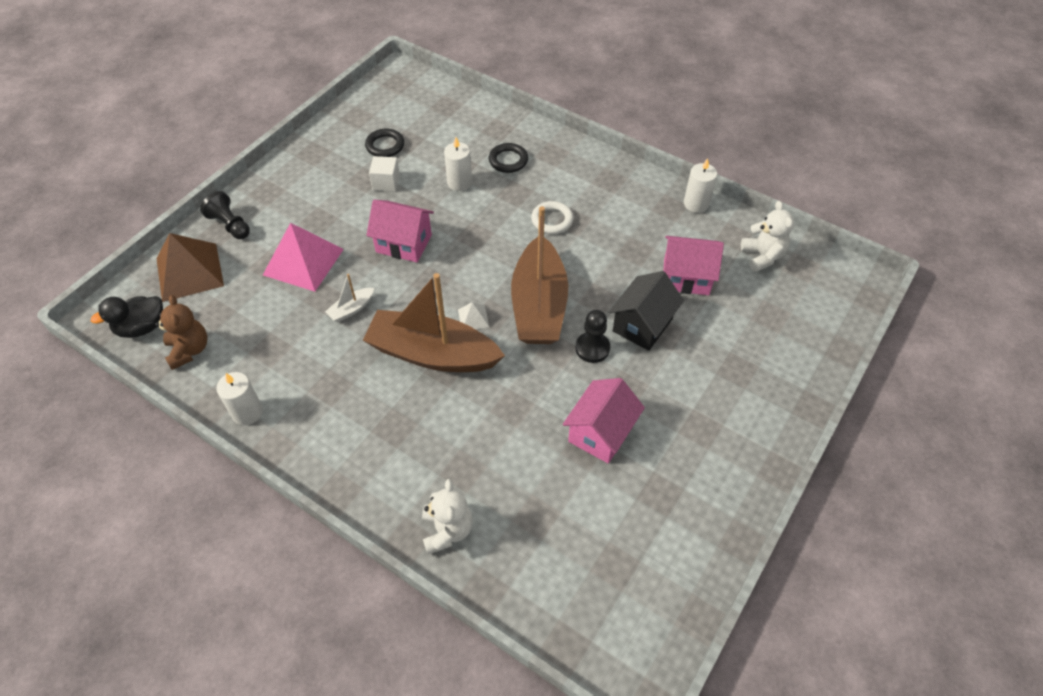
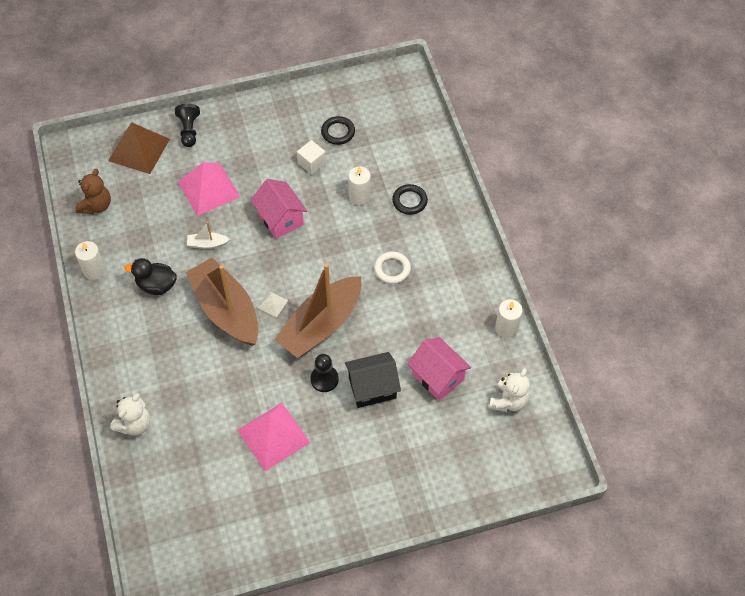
camera: 40 degrees right, 5 degrees up
(141, 327) = (83, 171): black duck -> black duck (156, 285)
(601, 433) = (273, 436): pink house -> pink pyramid

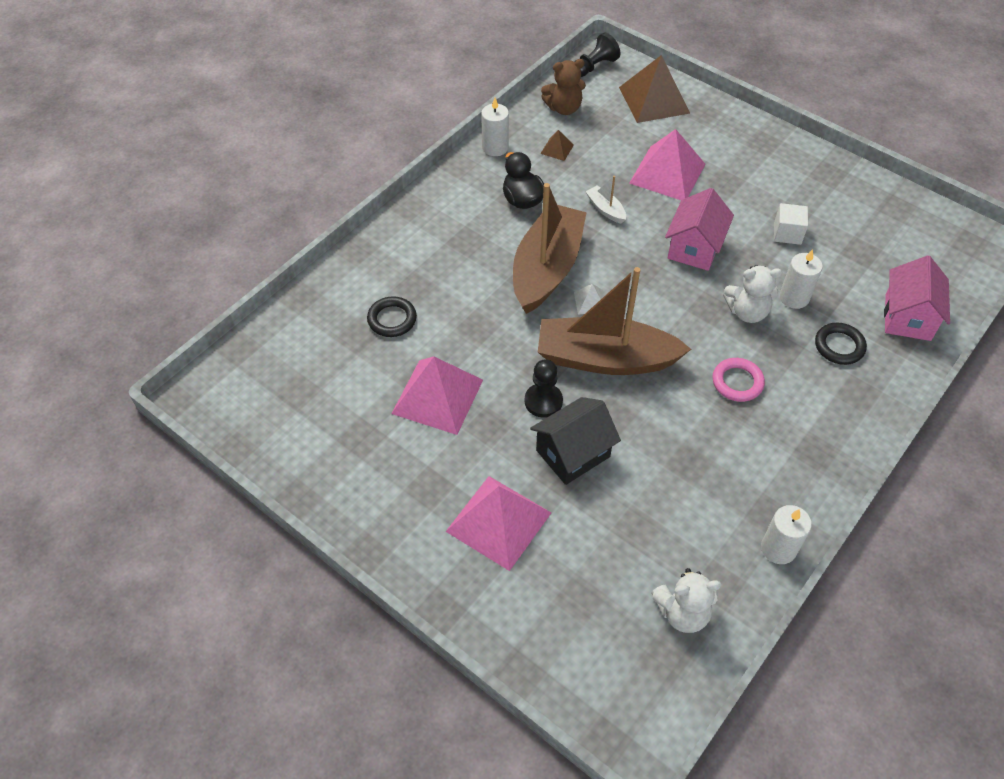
camera: 55 degrees right, 5 degrees down
(130, 235) = (557, 149): none -> brown pyramid
(134, 424) = (358, 275): white teddy bear -> white teddy bear (747, 312)
(189, 130) = (715, 120): black pawn -> black pawn (594, 66)
(338, 132) = (849, 232): black ring -> black ring (392, 319)
(372, 388) = (573, 453): black house -> black house turned 75 degrees counterclockwise
(387, 457) = (498, 522): none -> pink pyramid
(392, 269) = (737, 382): white ring -> pink ring
(437, 377) = (645, 512): pink house -> pink house (907, 317)

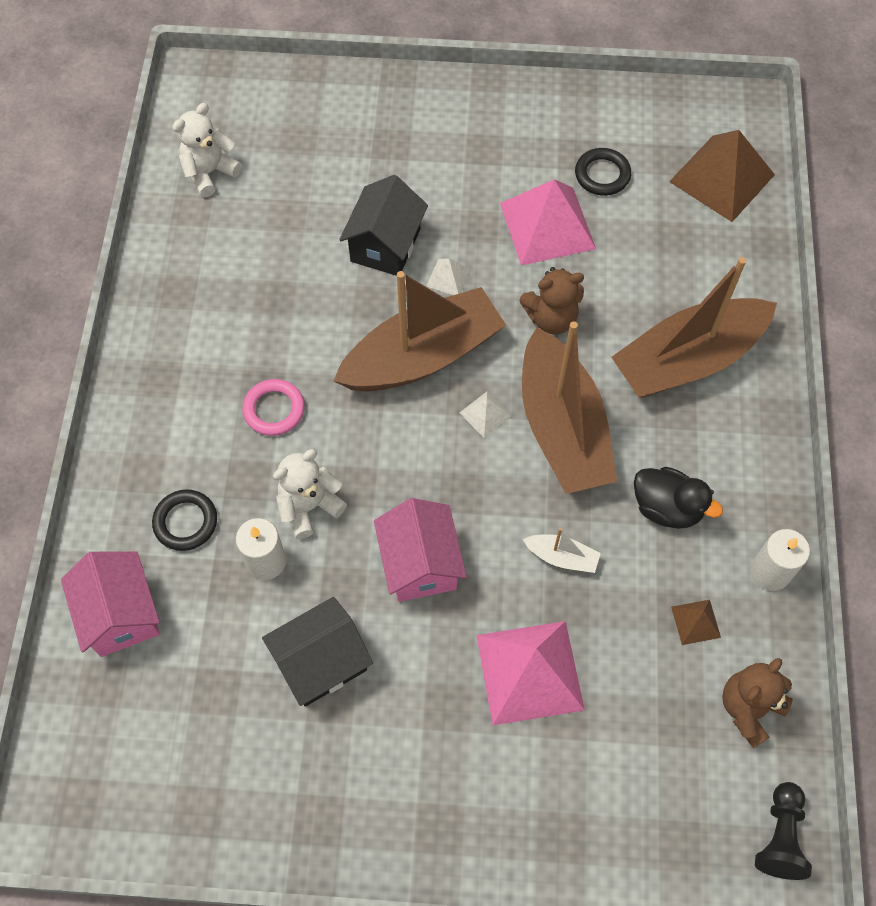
camera: 145 degrees right, 10 degrees up
(392, 319) = (660, 273): black ring -> black ring (602, 175)
(430, 261) = (688, 359): none -> brown boat
(494, 333) = (551, 318): none -> brown teddy bear
(498, 522) = (405, 155): pink pyramid -> none
(543, 401) = (448, 277): black pawn -> white pyramid
(654, 100) = (644, 817): brown pyramid -> brown pyramid (722, 178)
(778, 548) = (154, 266): white candle -> none
(787, 233) = (321, 662): white cube -> black house

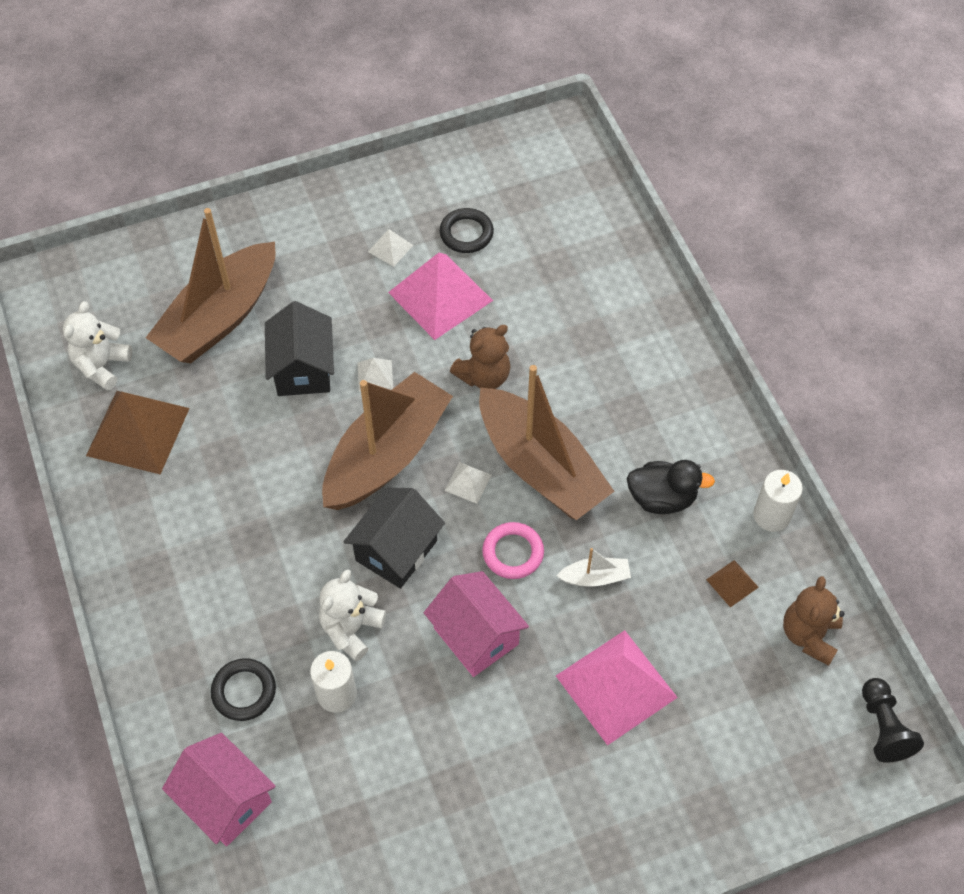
camera: 25 degrees left, 5 degrees down
(274, 410) = (275, 557): pink ring -> pink ring (513, 553)
(321, 662) = (432, 759): black house -> black house (396, 550)
(522, 162) = (390, 248): none -> white pyramid
(688, 359) = (618, 365): brown boat -> brown boat (220, 317)
(722, 178) = (570, 198): brown pyramid -> brown pyramid (138, 432)

